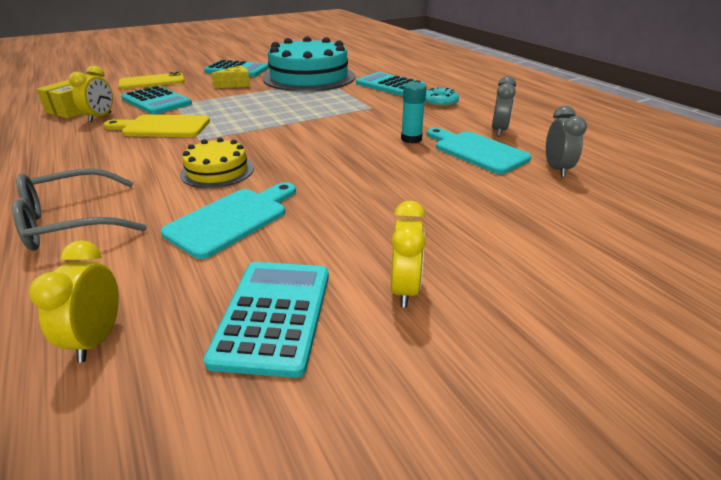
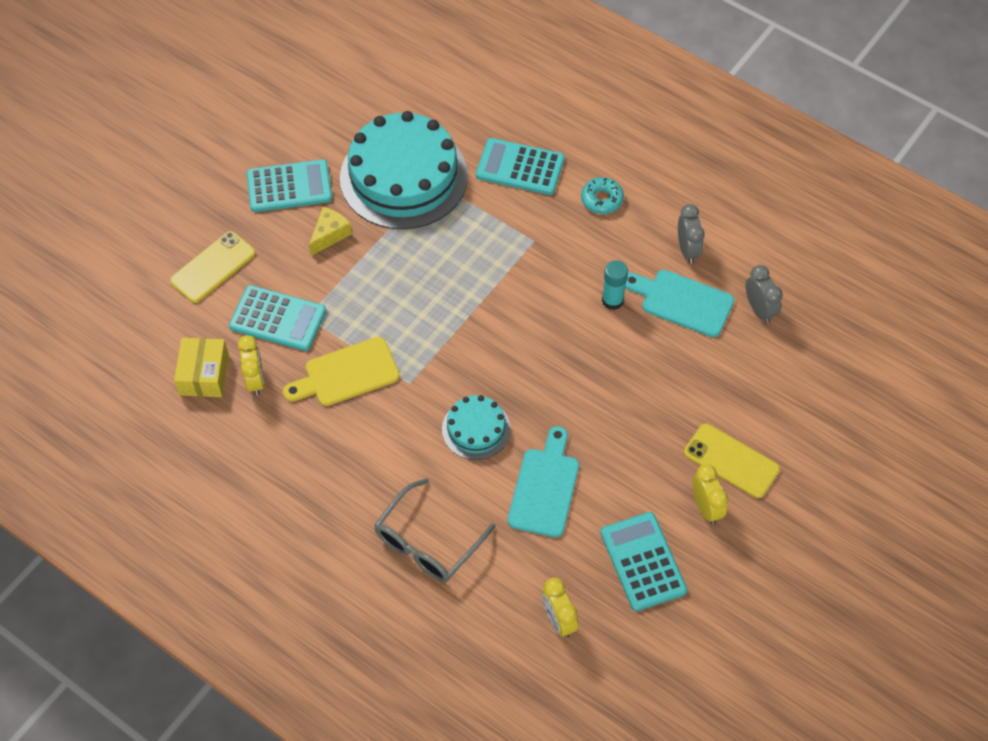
camera: 25 degrees left, 25 degrees up
(217, 171) = (476, 429): yellow cake -> turquoise cake
(467, 258) = (731, 461): none -> yellow phone

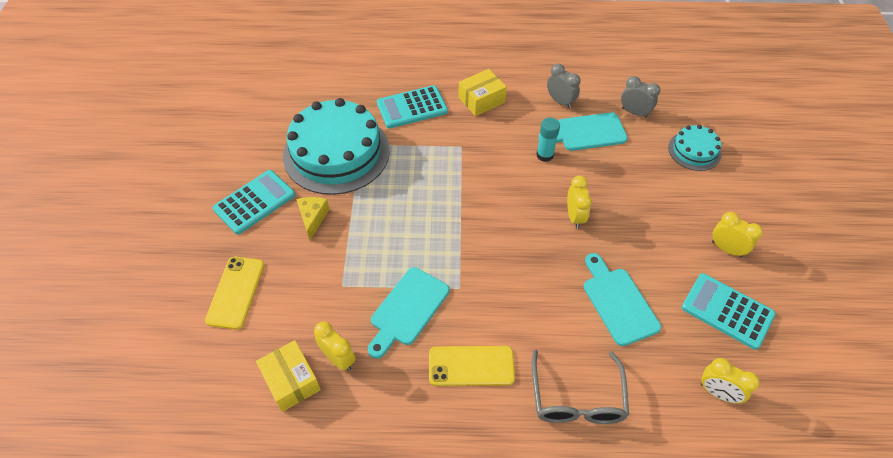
camera: 35 degrees left, 5 degrees down
(278, 319) = (320, 300): turquoise calculator -> none
(347, 374) = (407, 309): yellow cutting board -> turquoise cutting board
(476, 429) = (535, 291): turquoise cake -> turquoise cake (694, 151)
(582, 382) = (574, 216): none -> yellow clock
(602, 199) = (481, 100): turquoise donut -> yellow box
(731, 461) = (710, 210): yellow phone -> yellow phone (471, 366)

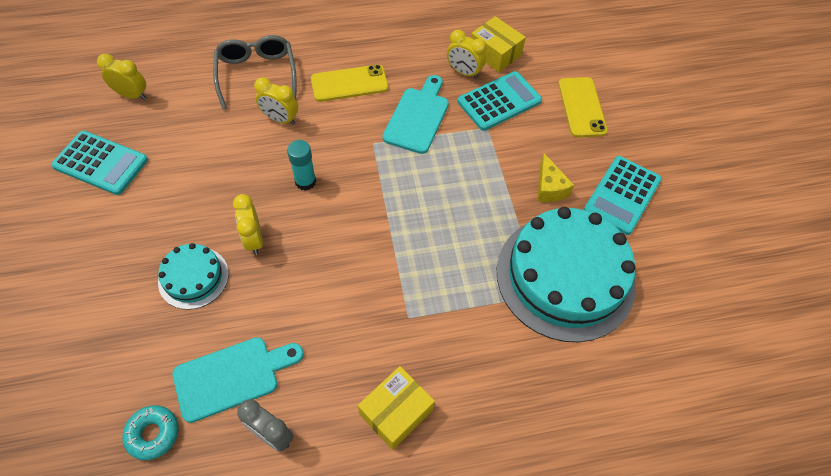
camera: 165 degrees right, 5 degrees up
(412, 107) = (496, 374): turquoise calculator -> turquoise calculator (499, 101)
(545, 155) = (293, 324): turquoise glue stick -> turquoise glue stick (305, 181)
(618, 302) = (212, 154): turquoise cutting board -> none
(634, 112) = (153, 434): grey clock -> turquoise donut
(694, 151) = (76, 372): turquoise cake -> turquoise cake (193, 277)
(726, 249) = (78, 229): yellow clock -> yellow clock (280, 119)

